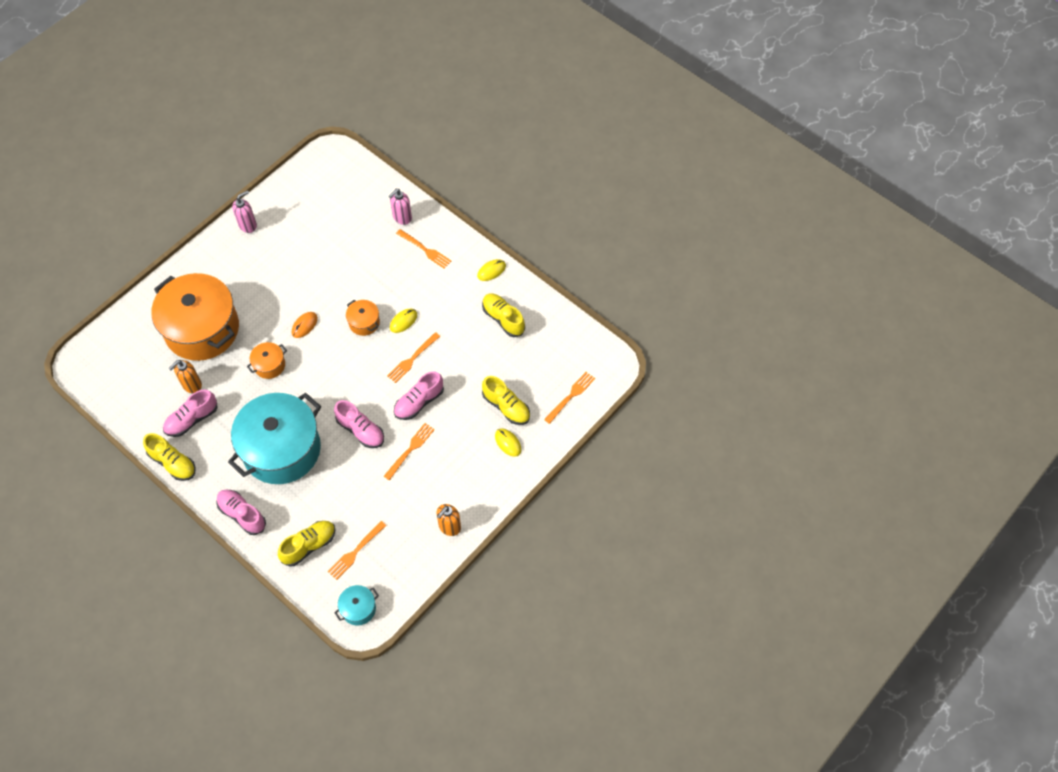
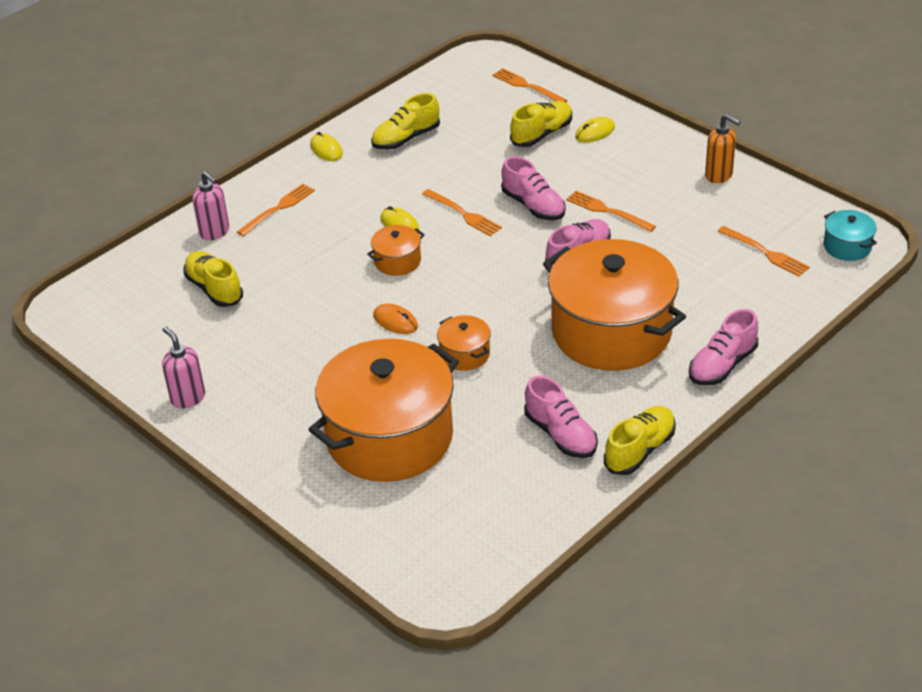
camera: 85 degrees left, 20 degrees down
(191, 385) = (496, 440): orange soap dispenser -> none
(281, 449) = (611, 332): turquoise pot -> orange pot
(309, 545) = (762, 296): yellow shoe -> yellow shoe (214, 289)

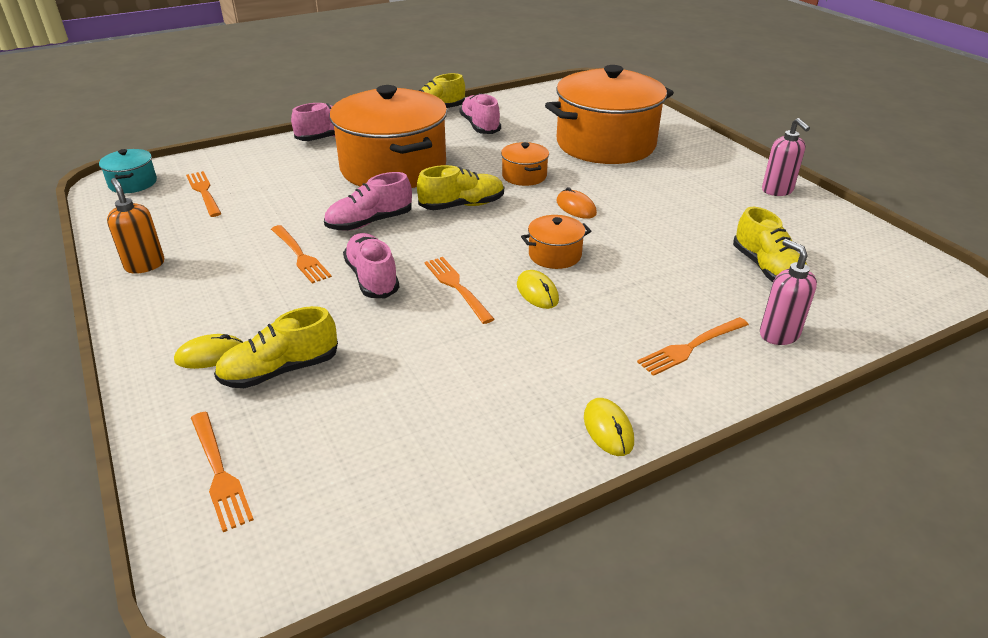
camera: 165 degrees left, 5 degrees down
(406, 139) = (476, 416): yellow shoe -> yellow shoe (462, 205)

